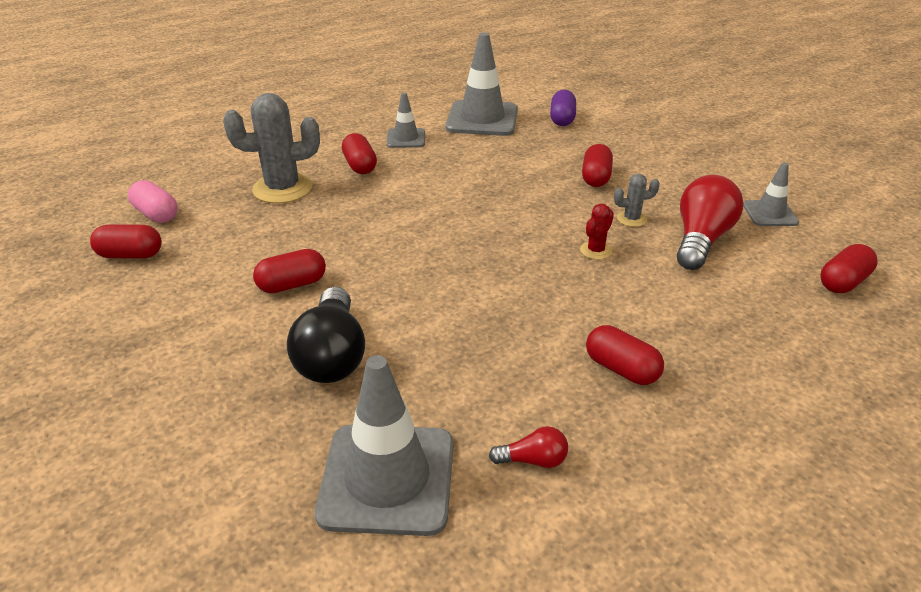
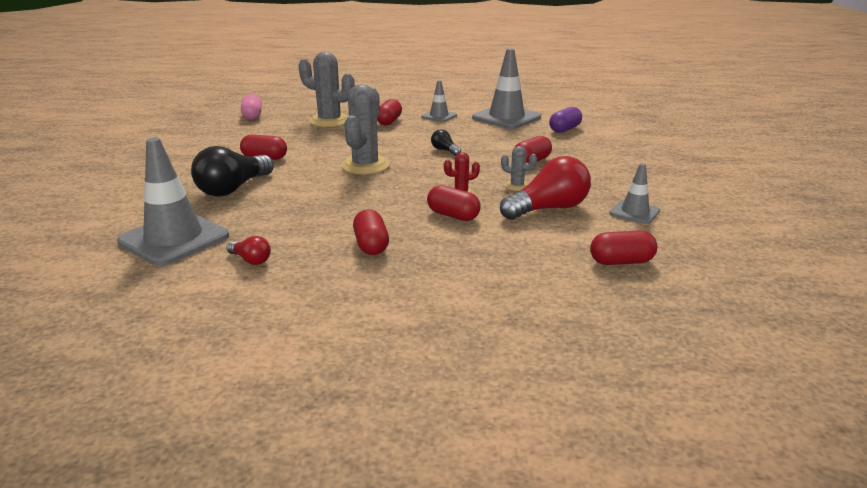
camera: 35 degrees right, 10 degrees down
(130, 255) = (215, 127): red capsule -> red capsule (453, 215)
(438, 249) = (365, 166): none -> grey cactus
(489, 192) = (444, 150): none -> black light bulb

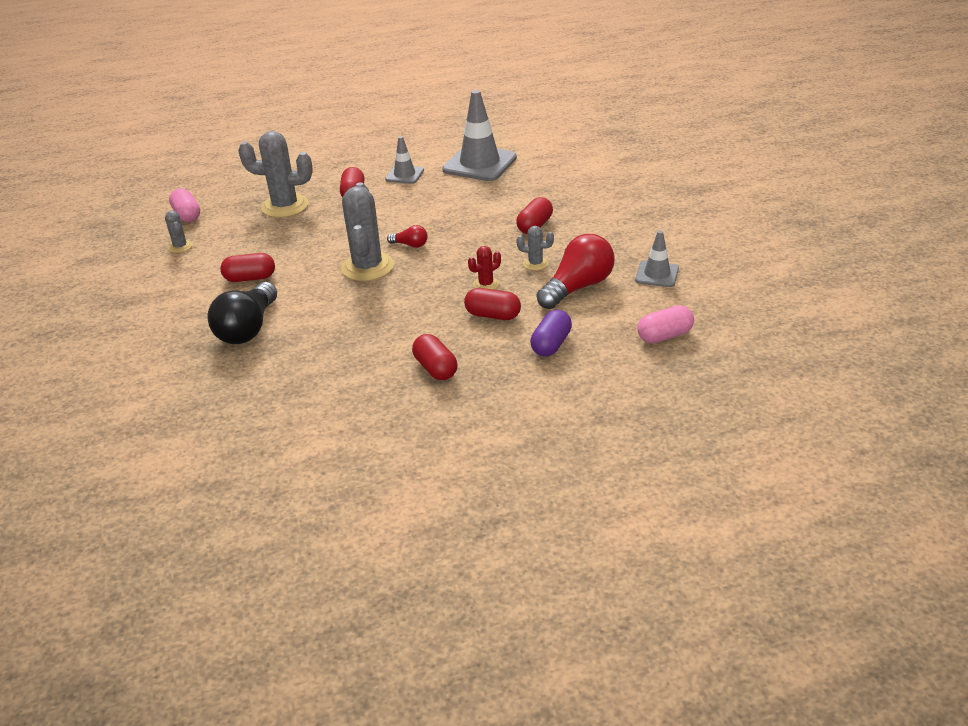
camera: 15 degrees left, 10 degrees up
(174, 239) = (237, 405): grey traffic cone -> none
(230, 132) = (180, 247): none -> grey cactus
(251, 260) = (332, 412): red light bulb -> red light bulb (410, 245)
(444, 150) = (439, 228): black light bulb -> none
(565, 129) = (548, 171): purple capsule -> purple capsule (551, 344)
(621, 262) = (664, 336): red capsule -> pink capsule

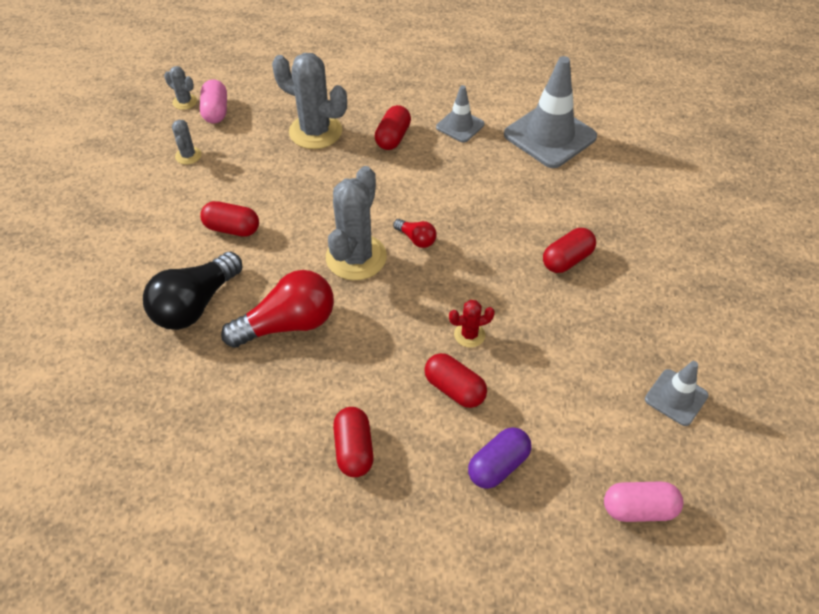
camera: 20 degrees right, 15 degrees up
(535, 263) = (540, 322): grey cactus -> grey cactus (185, 102)
(578, 287) = (571, 381): red light bulb -> red light bulb (288, 324)

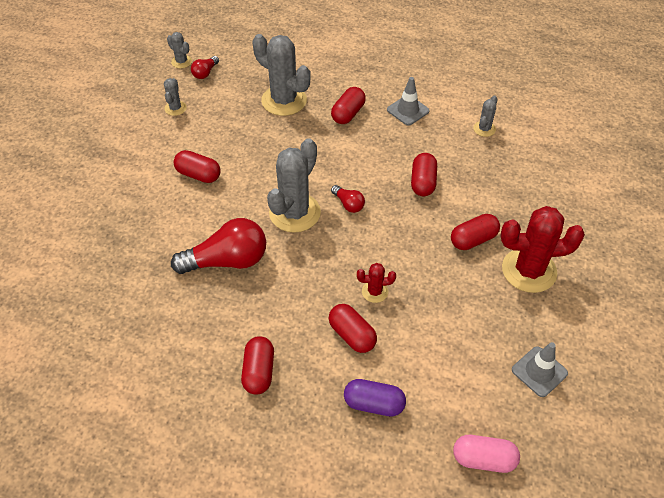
camera: 10 degrees right, 0 degrees up
(195, 305) = (156, 234): black light bulb -> none
(216, 111) = (205, 73): pink capsule -> red light bulb
(495, 203) = (423, 182): none -> red capsule
(498, 465) = (374, 404): purple capsule -> purple capsule turned 45 degrees clockwise
(550, 136) = (484, 129): grey traffic cone -> grey cactus
(636, 285) = (529, 270): none -> red cactus

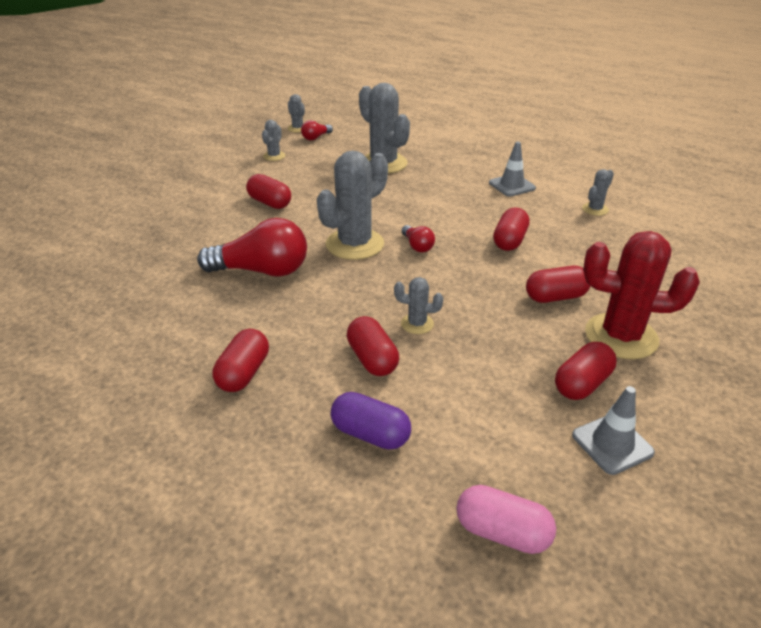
camera: 15 degrees right, 15 degrees down
(348, 114) = (446, 180): red capsule -> red capsule (582, 384)
(375, 292) = (417, 324): red cactus -> grey cactus

